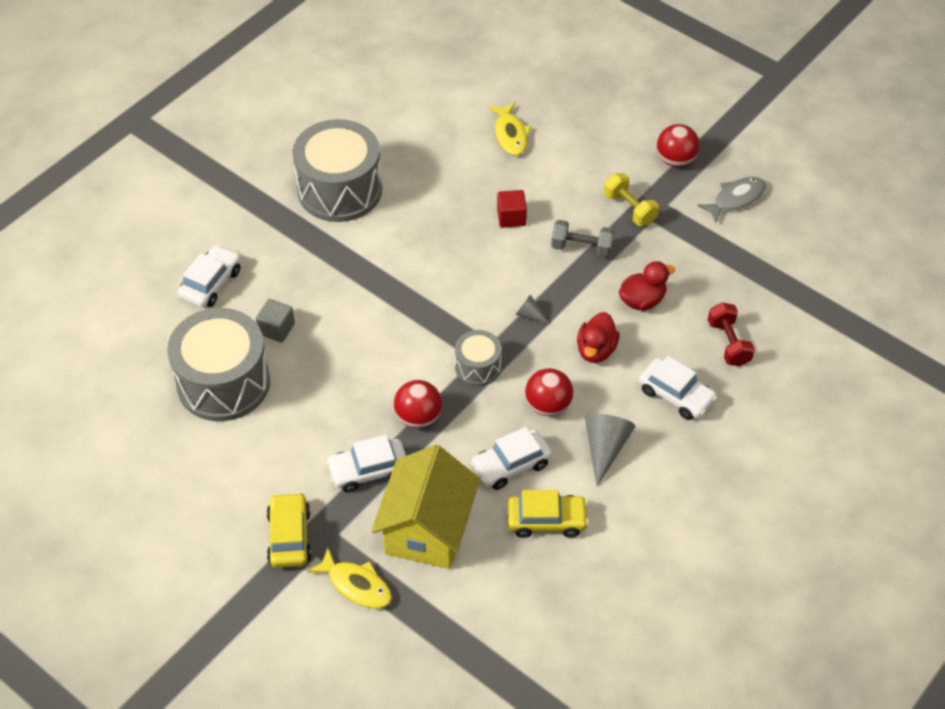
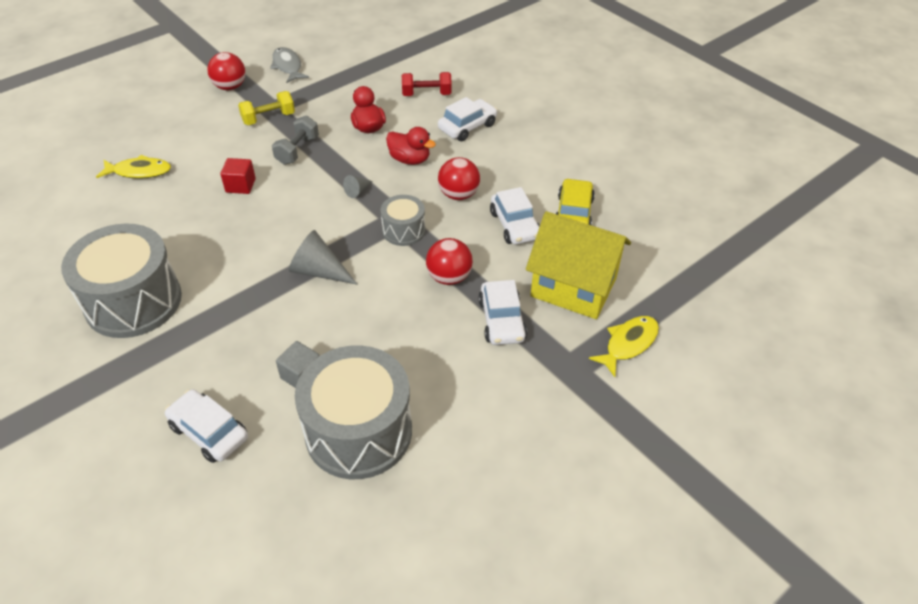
camera: 80 degrees left, 5 degrees down
(289, 537) = (569, 390): yellow car -> none
(605, 448) = (509, 170): grey cone -> grey cone (319, 271)

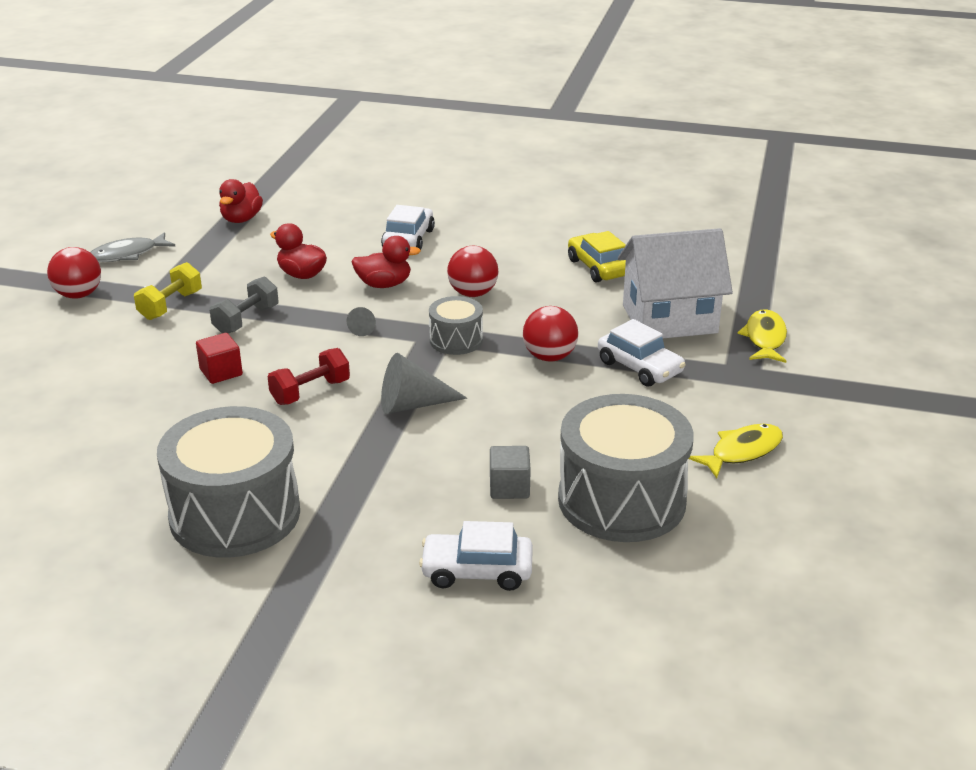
camera: 35 degrees left, 15 degrees down
(139, 172) = (70, 407): yellow fish -> yellow fish (742, 452)
(288, 66) = (127, 254): grey fish -> grey fish turned 60 degrees counterclockwise
(297, 150) = (246, 320): grey dumbbell -> grey dumbbell turned 45 degrees clockwise
(381, 65) = (241, 219): none -> red duck
(426, 94) = (328, 227): red dumbbell -> red dumbbell (310, 392)
(515, 225) = (558, 296): white car -> none
(573, 287) = (669, 319): yellow house -> white house

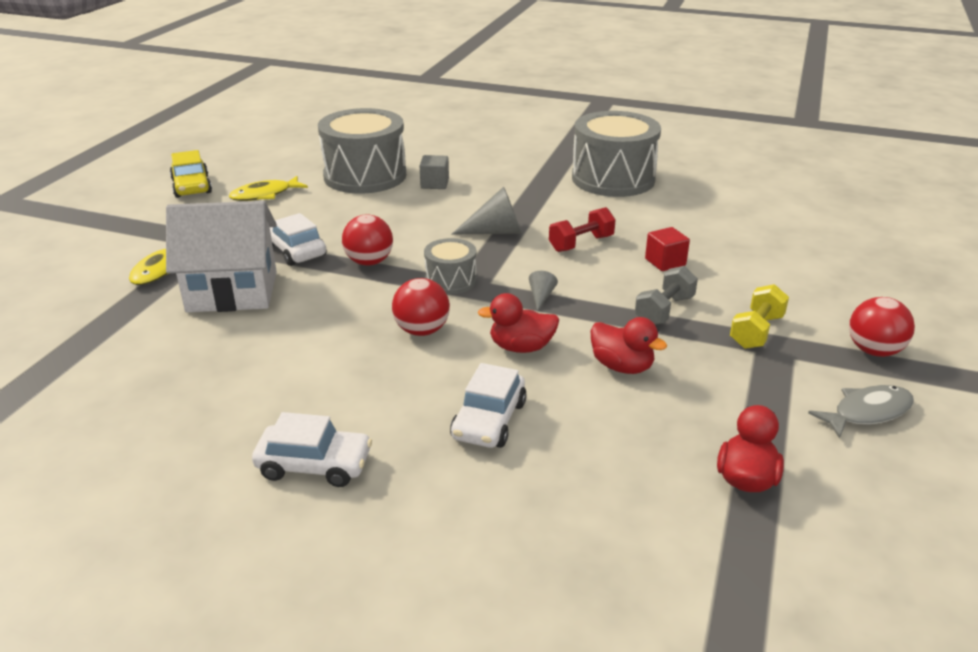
camera: 175 degrees left, 0 degrees up
(477, 571) = (464, 153): white car -> white car (314, 465)
(599, 267) = (261, 359): yellow car -> yellow car (192, 186)

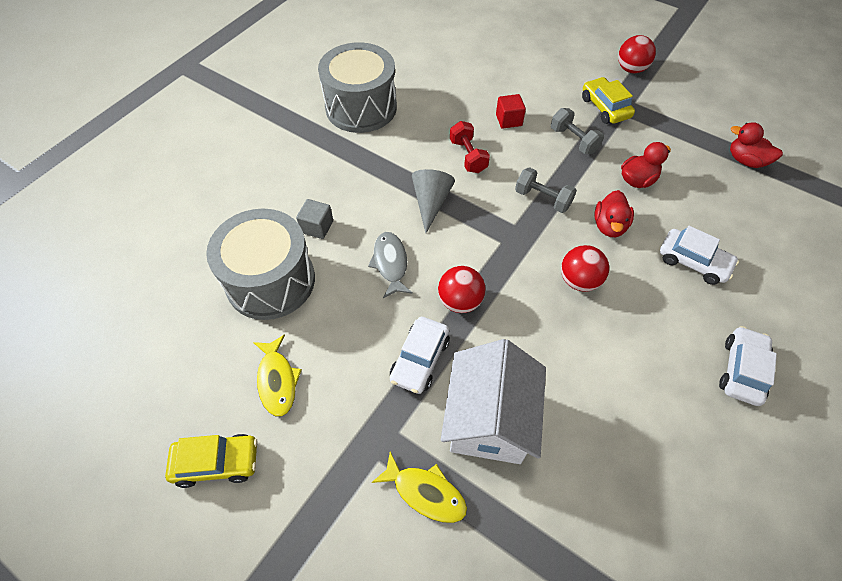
camera: 75 degrees left, 25 degrees up
(295, 250) = (420, 360): white car -> white car turned 45 degrees counterclockwise
(451, 280) = (506, 248): grey drum -> none
(541, 296) = (542, 199): grey cone -> grey dumbbell
(756, 332) = (605, 107): yellow dumbbell -> yellow car
(867, 412) = (688, 95): grey fish -> grey fish (390, 263)

